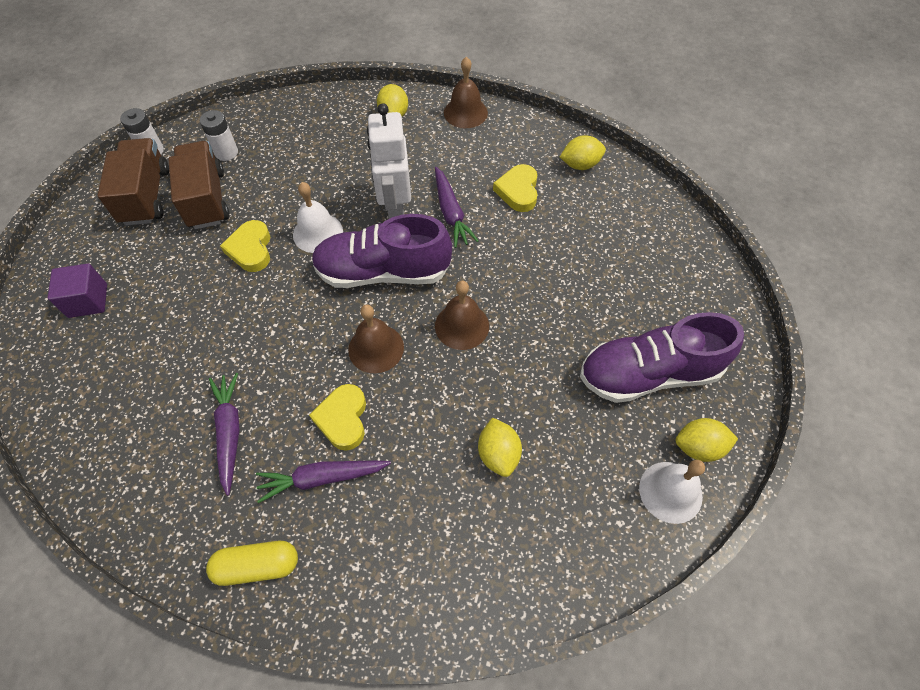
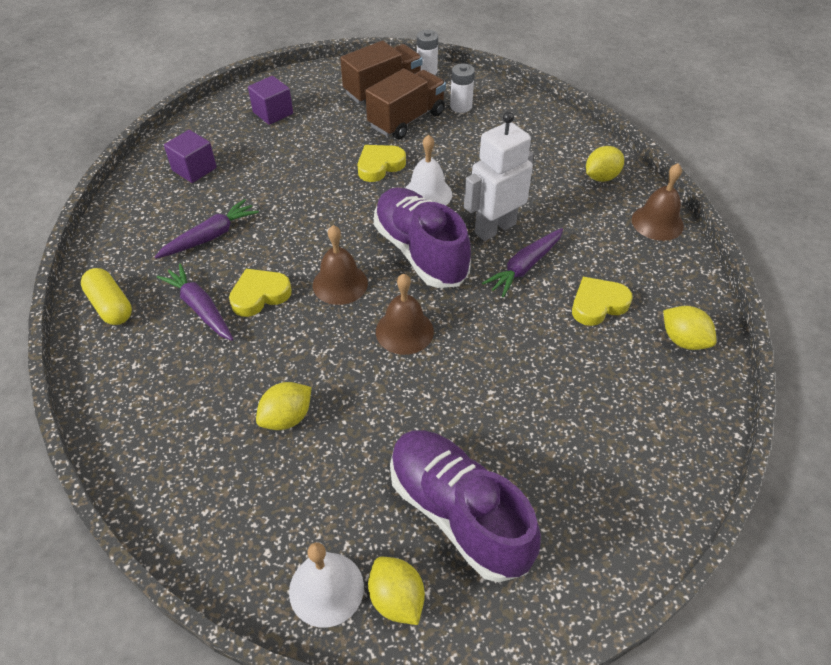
camera: 60 degrees right, 10 degrees down
(111, 410) = (194, 169): none -> purple cube

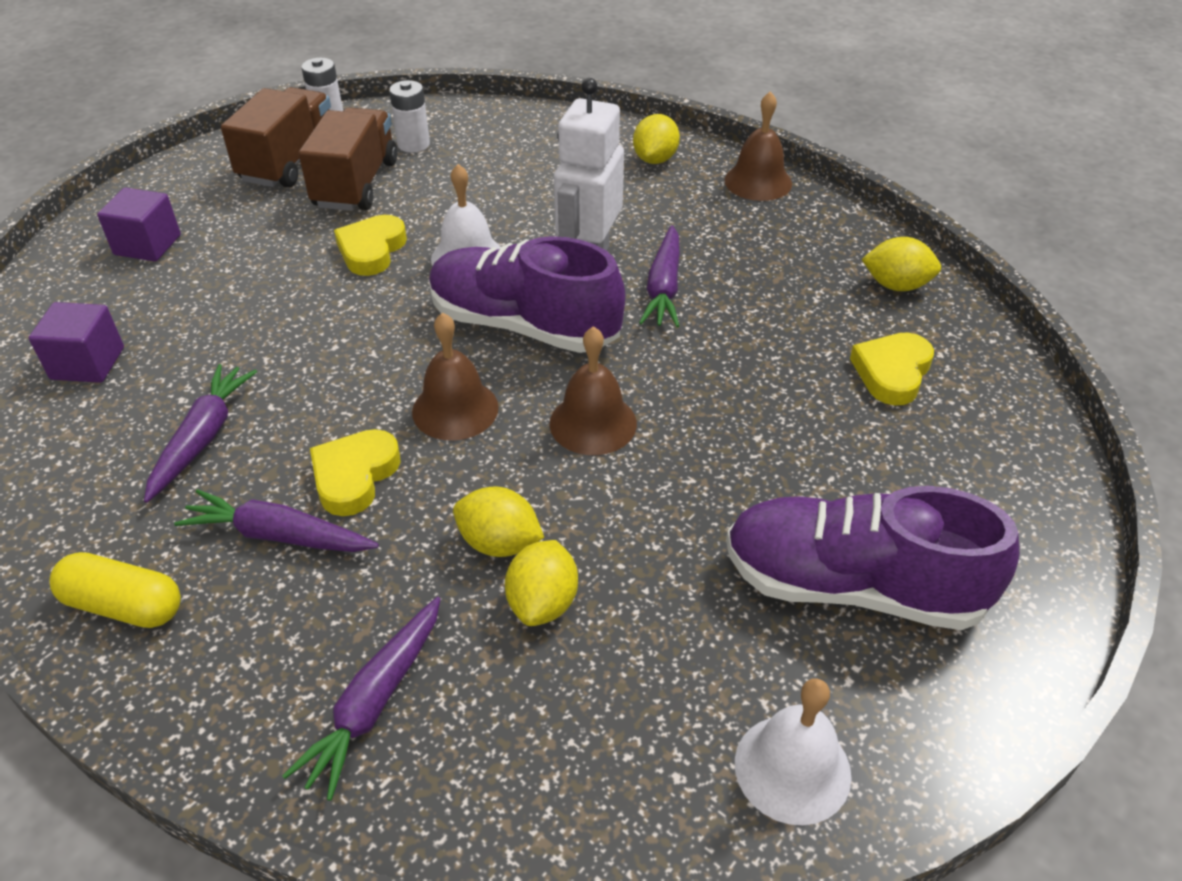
camera: 35 degrees left, 5 degrees down
(169, 420) = (375, 702): none -> purple carrot
(396, 599) = (881, 723): yellow lemon -> yellow lemon (499, 543)
(598, 304) = (779, 290): yellow heart -> yellow heart (892, 372)

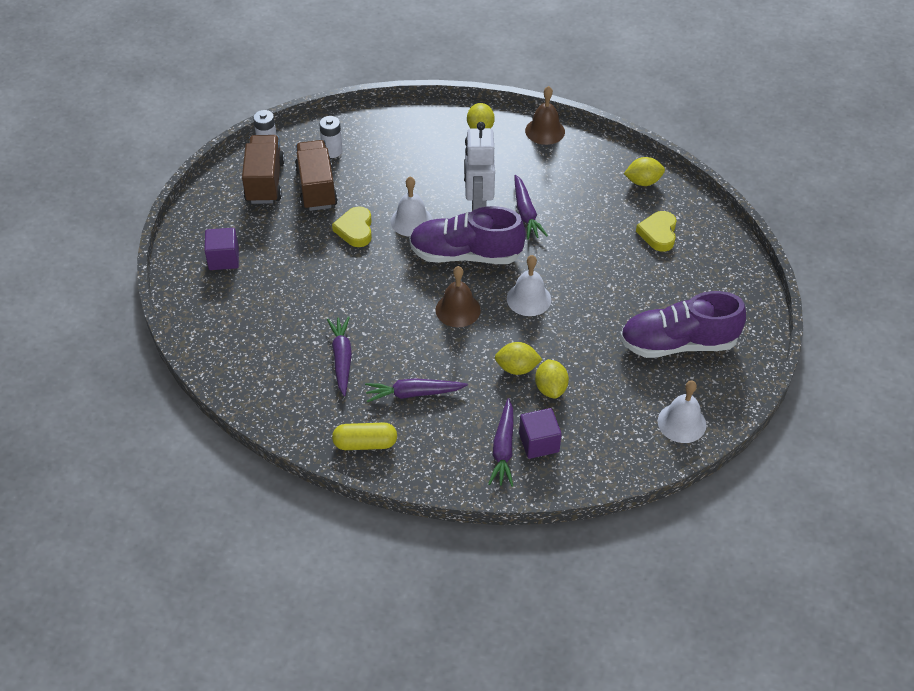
camera: 20 degrees left, 5 degrees up
(88, 363) = (249, 336): purple cube -> purple cube (539, 442)
(354, 476) = (430, 356): yellow heart -> none
(593, 423) = (528, 299): brown bell -> white bell

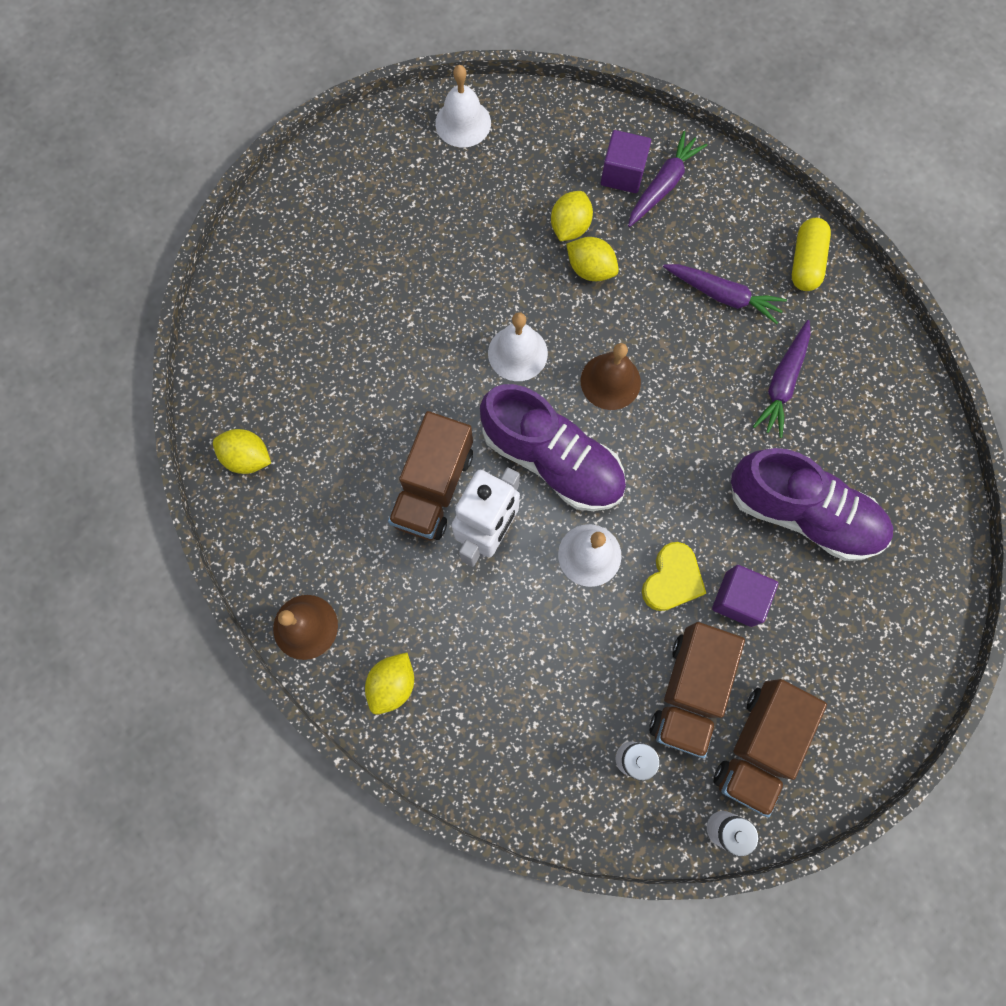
camera: 150 degrees left, 25 degrees up
(224, 259) = (870, 622): purple cube -> purple cube (738, 599)
(365, 444) = (806, 262): yellow capsule -> yellow capsule turned 75 degrees clockwise
(526, 213) = (433, 487): purple carrot -> brown truck
(658, 233) = (295, 365): yellow heart -> none
(678, 343) = (394, 209): purple shoe -> purple shoe (802, 513)

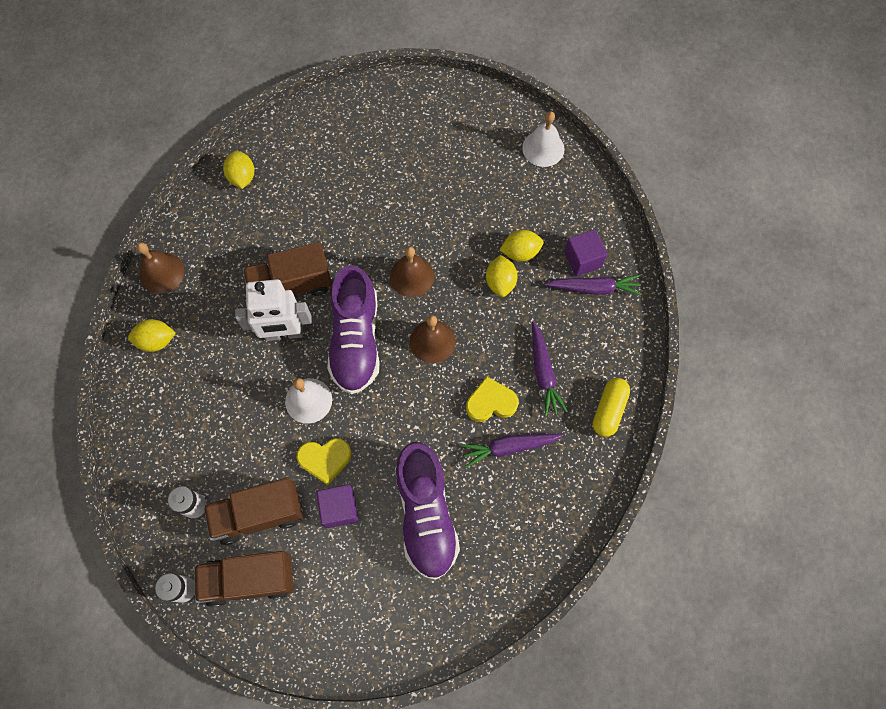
camera: 55 degrees right, 5 degrees down
(517, 353) = (412, 276): white bell -> brown bell
(721, 368) = (491, 402): none -> yellow heart
(806, 262) = (609, 410): yellow capsule -> yellow capsule turned 45 degrees counterclockwise

